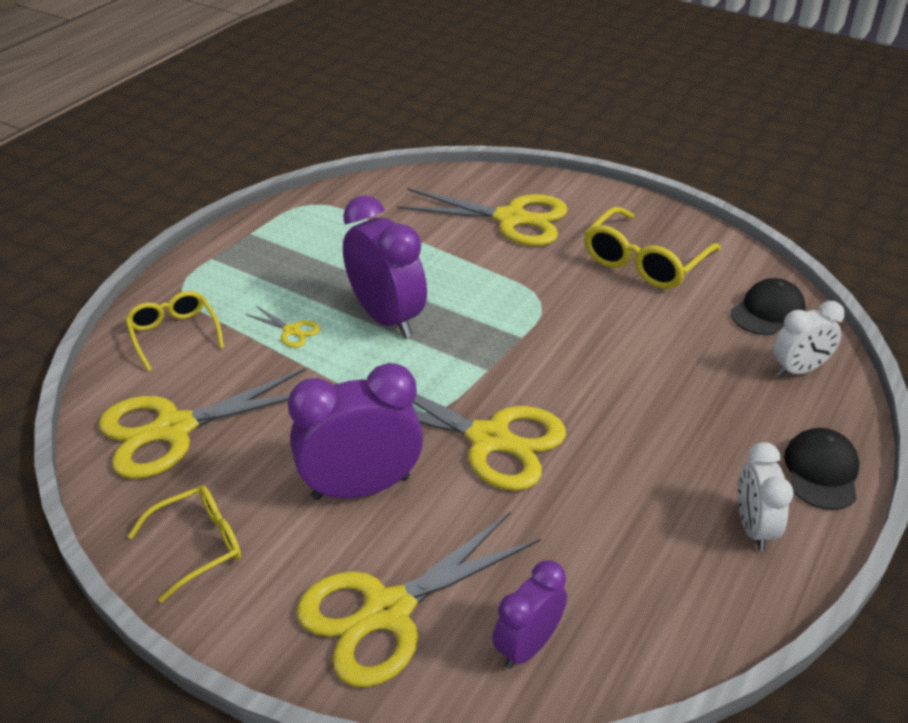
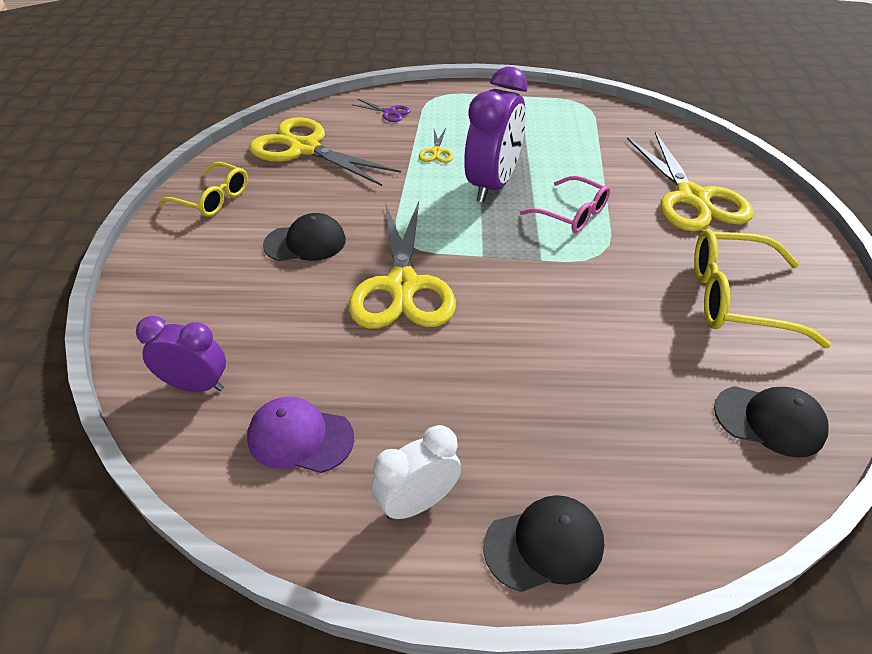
camera: 60 degrees right, 5 degrees up
(174, 334) = (389, 112): yellow glasses -> purple scissors
(361, 487) = (305, 242): purple clock -> black cap
(387, 612) = (196, 299): yellow scissors -> none
(475, 291) = (572, 214): none -> pink glasses
(644, 582) = (300, 437): none -> purple cap
(798, 370) = (696, 477): white clock -> none

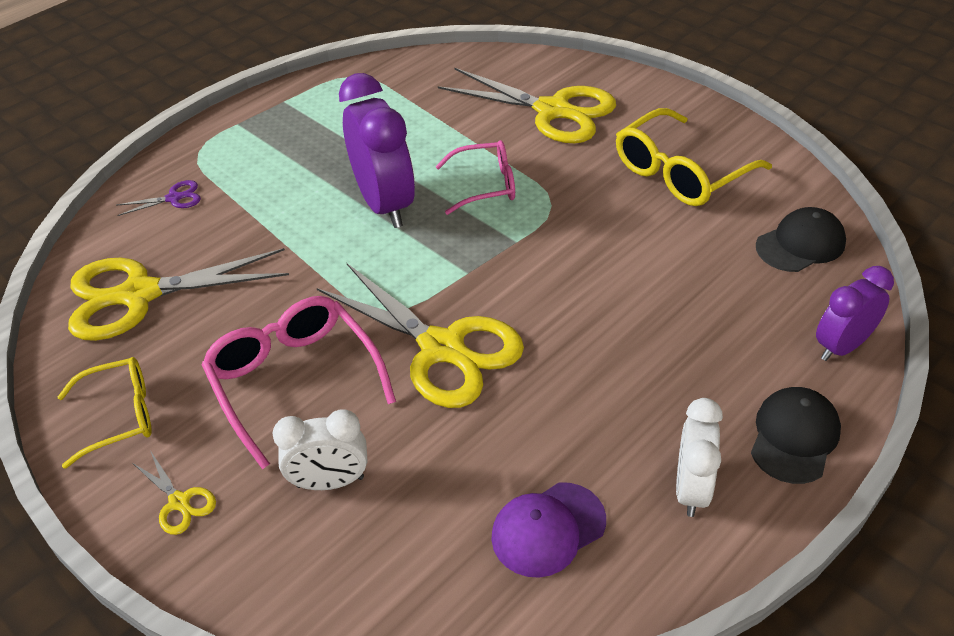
camera: 45 degrees left, 0 degrees up
(196, 385) = (399, 577): purple clock -> purple clock (842, 346)
(243, 307) = (330, 482): none -> white clock
(305, 242) = (294, 381): black cap -> pink glasses
(436, 152) = (286, 207): yellow scissors -> yellow scissors (179, 502)

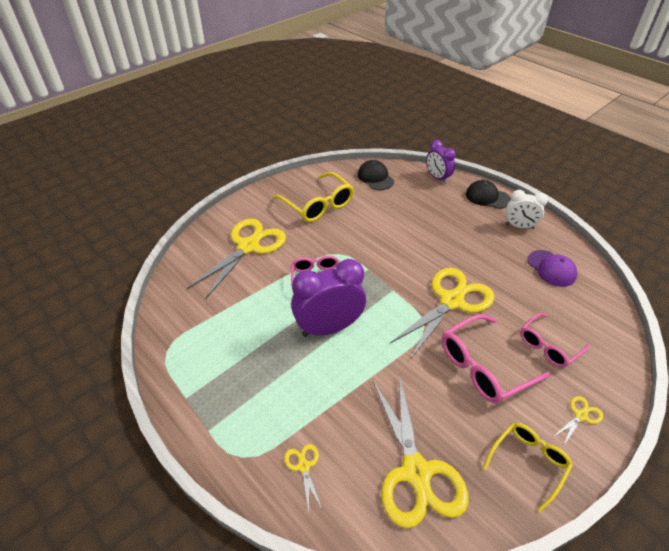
camera: 90 degrees left, 0 degrees up
(120, 416) = (528, 462): yellow glasses -> yellow glasses turned 60 degrees clockwise
(174, 198) = (303, 466): purple scissors -> yellow scissors
(330, 482) = (548, 346): white clock -> pink glasses

